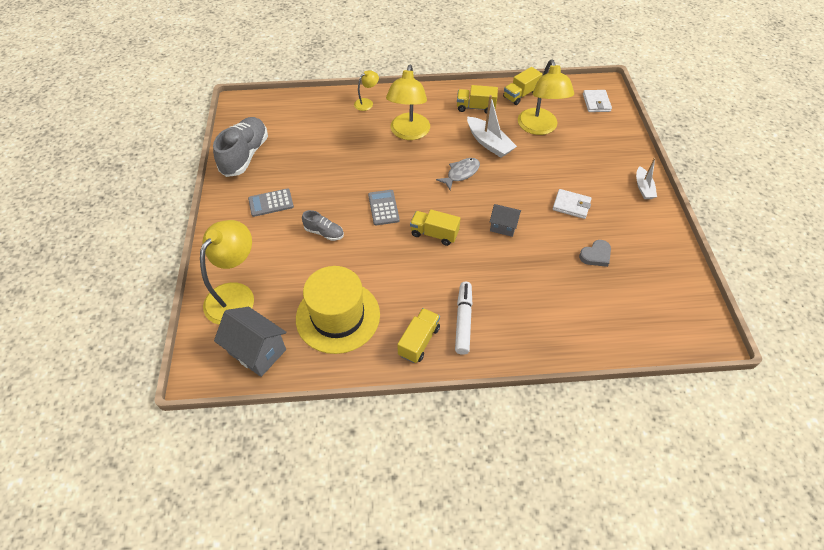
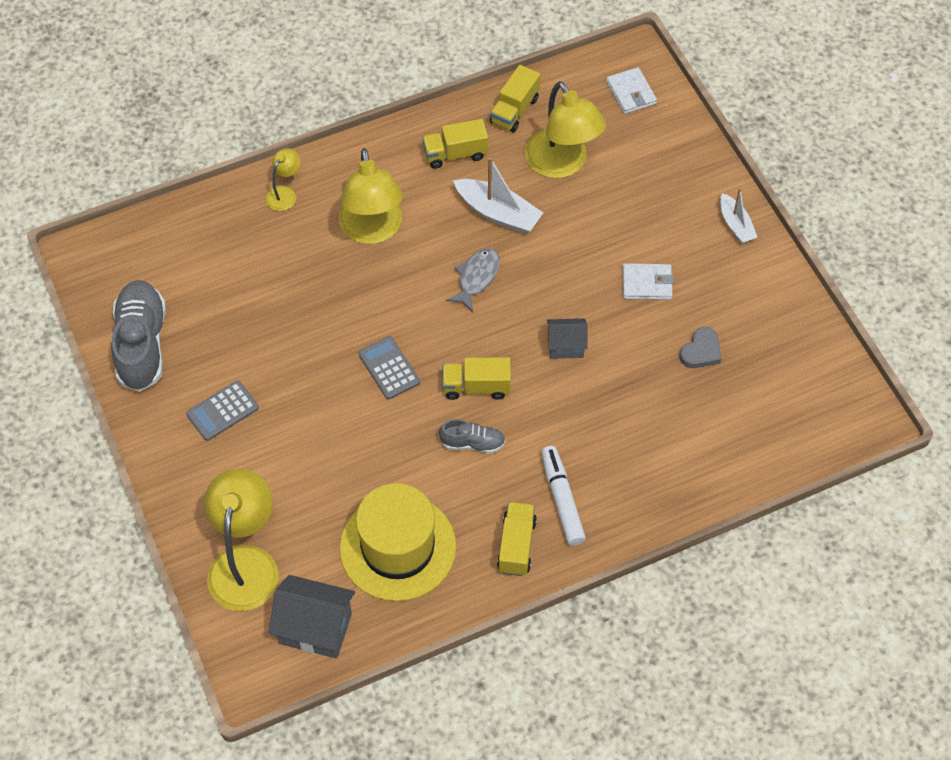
camera: 20 degrees left, 5 degrees up
(324, 232) = (322, 433): grey shoe -> grey shoe (472, 443)

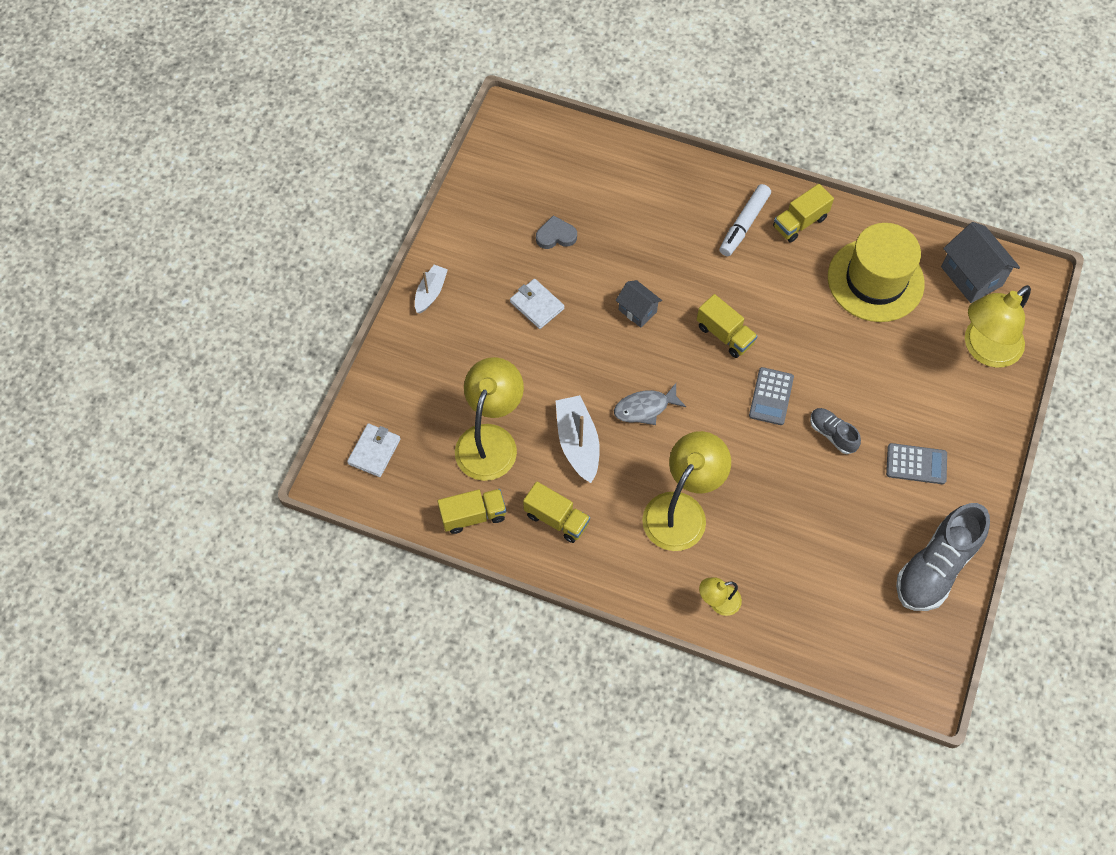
camera: 135 degrees left, 5 degrees up
(472, 443) = (764, 302): grey shoe -> grey shoe (832, 434)

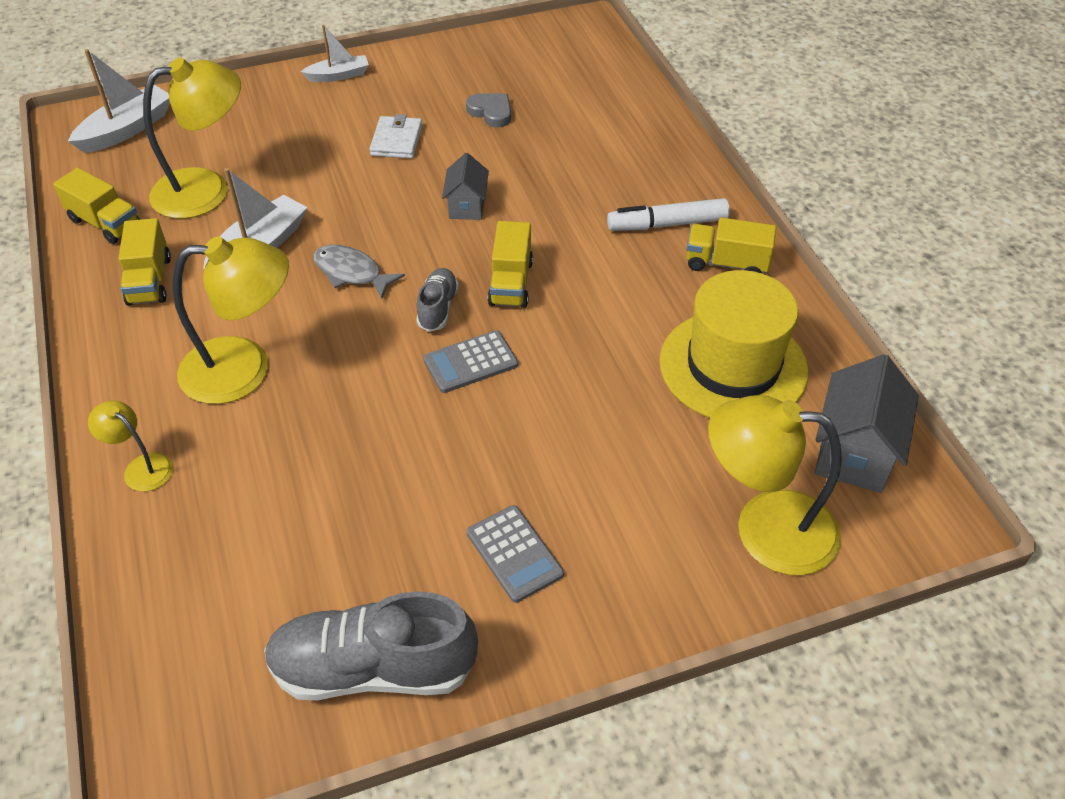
camera: 50 degrees right, 15 degrees down
(374, 451) = (127, 129): white wallet -> white boat
(832, 434) = (475, 445): grey shoe -> grey shoe (438, 308)

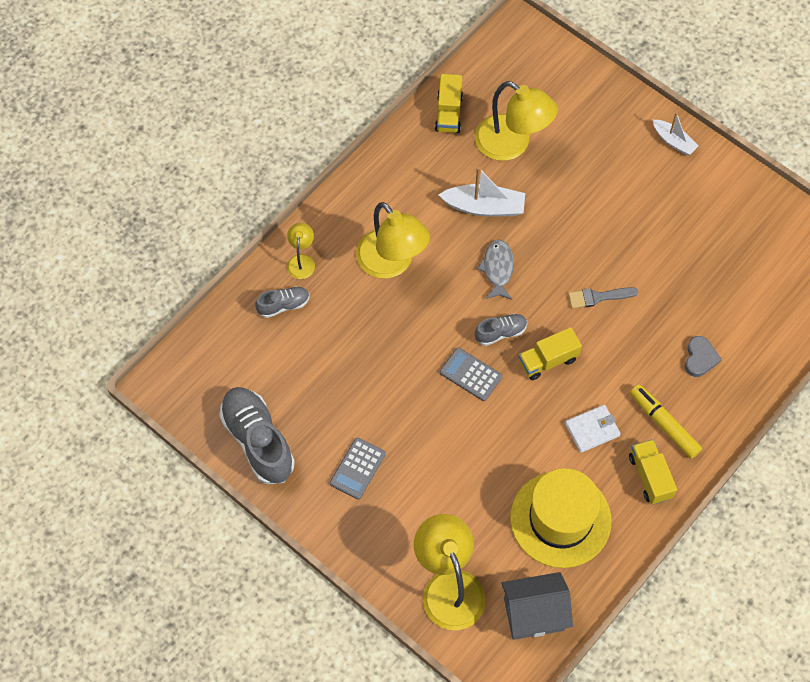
camera: 60 degrees right, 15 degrees up
(127, 129) = (533, 61): white boat -> none
(149, 280) = (422, 170): yellow truck -> none
(186, 523) = (283, 305): none -> grey shoe
(396, 140) = (632, 218): white wallet -> white wallet (592, 429)
(467, 206) = (598, 297): grey house -> grey brush
(491, 112) = (703, 257): grey heart -> grey heart (700, 358)
(667, 224) = (664, 424): white marker -> yellow marker

